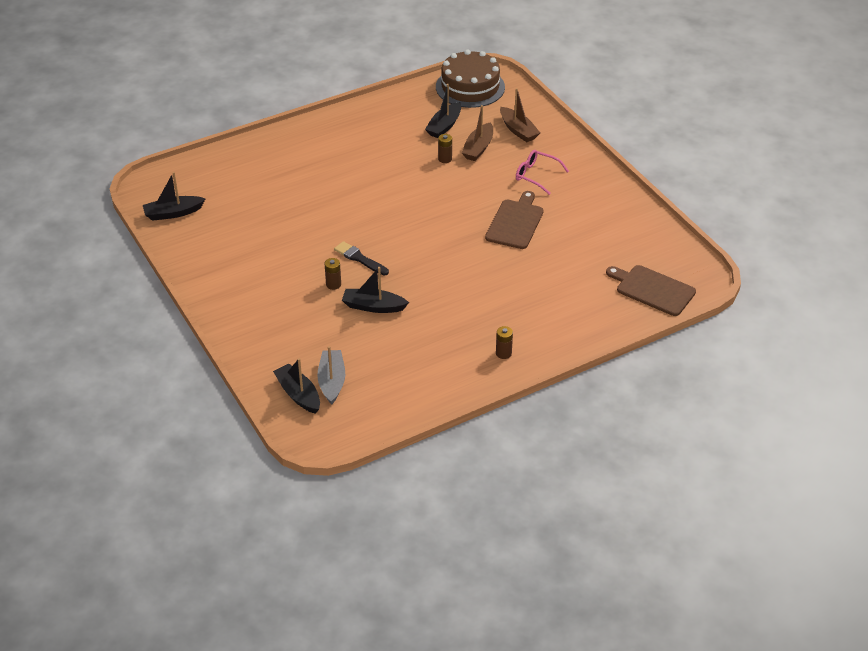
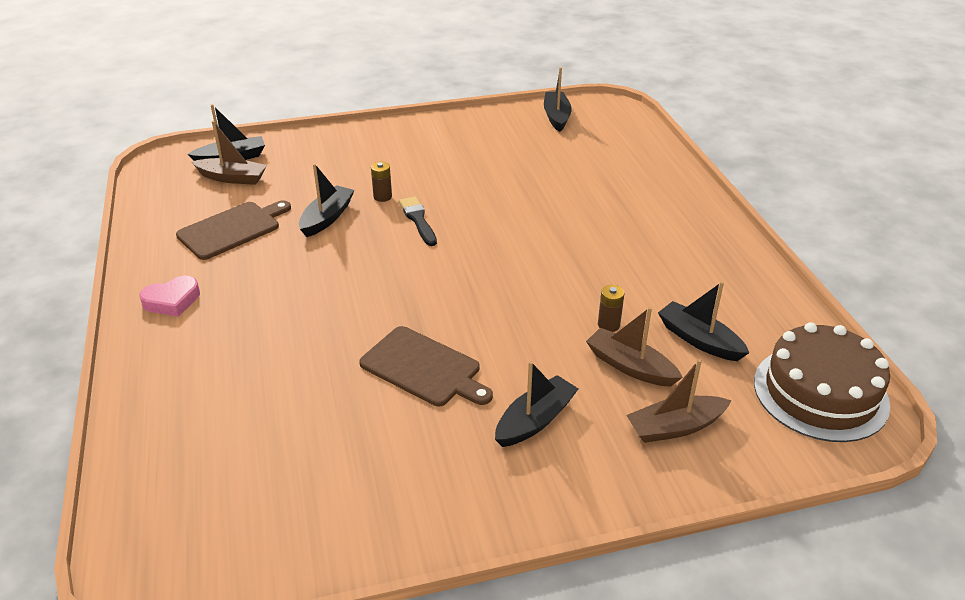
camera: 105 degrees right, 5 degrees down
(332, 381) = (232, 178): grey boat -> brown boat
(359, 258) = (418, 220): black brush -> black brush turned 75 degrees counterclockwise
(503, 353) = (172, 301): brown battery -> pink heart
(536, 176) = (535, 420): pink glasses -> black boat
(653, 289) = (173, 494): brown cutting board -> brown cutting board (232, 229)

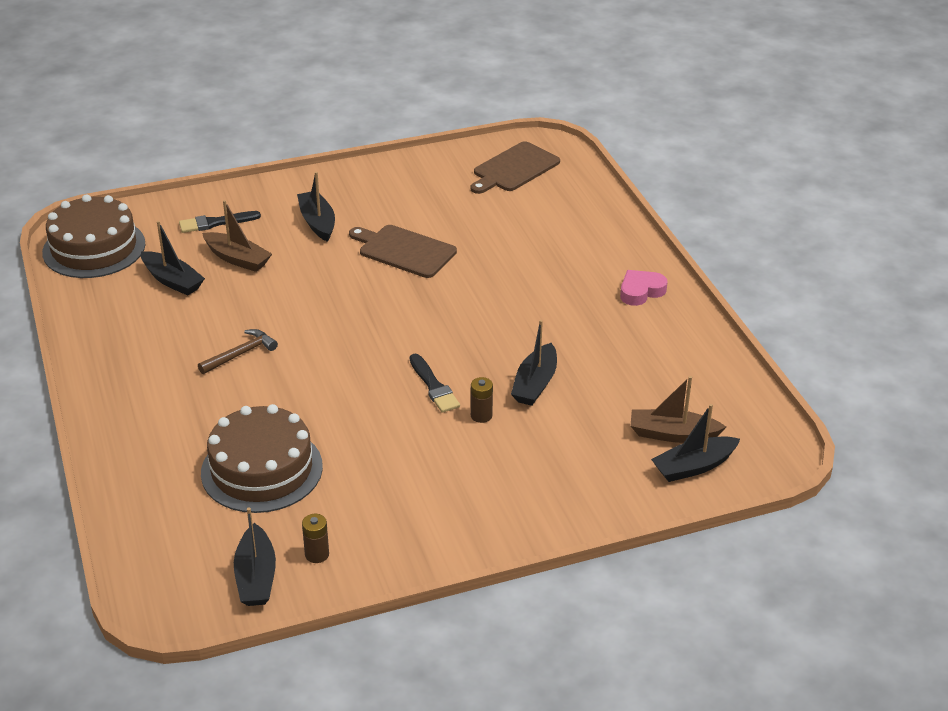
camera: 175 degrees right, 0 degrees up
(232, 229) = (630, 365): brown cutting board -> brown cutting board (514, 168)
(535, 420) = (317, 222): black boat -> black boat turned 120 degrees clockwise
(563, 170) = (262, 469): none -> brown cake
(600, 255) = (240, 354): none -> brown hammer
(608, 325) = (247, 289): brown battery -> brown battery (317, 554)
(675, 427) = (215, 223): brown boat -> black brush

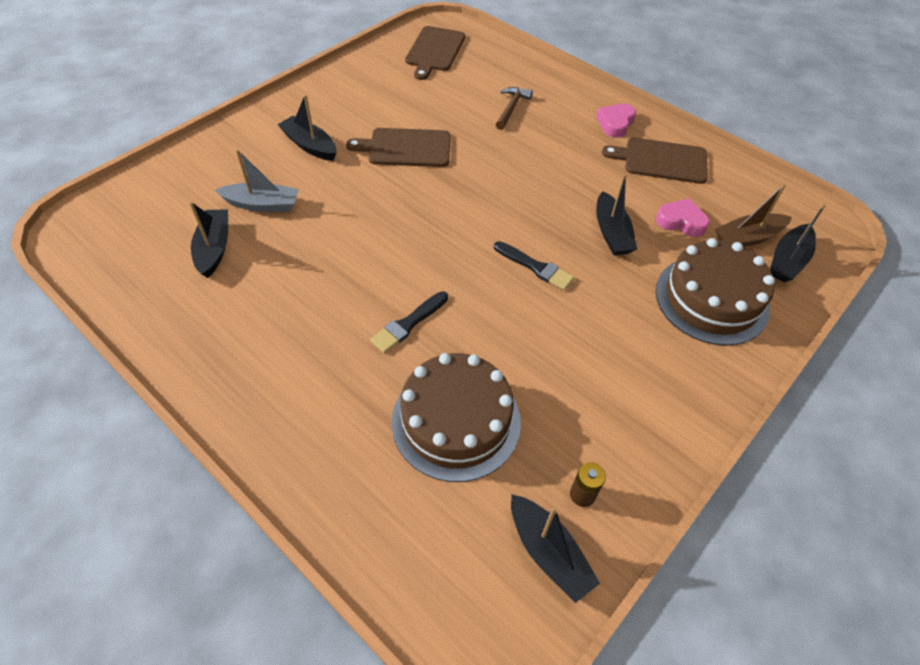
camera: 30 degrees left, 15 degrees up
(94, 248) = (106, 241): brown cake -> brown cake (711, 299)
(172, 281) = (214, 248): black boat -> black boat turned 105 degrees counterclockwise
(215, 223) = (214, 175): black brush -> black brush (408, 324)
(237, 259) = (262, 204): brown boat -> grey boat
(240, 354) = (339, 301): brown hammer -> brown hammer (511, 108)
(481, 415) = (596, 280): brown battery -> none
(616, 398) = (681, 221): none -> pink heart
(655, 340) = (661, 160): none -> brown cutting board

